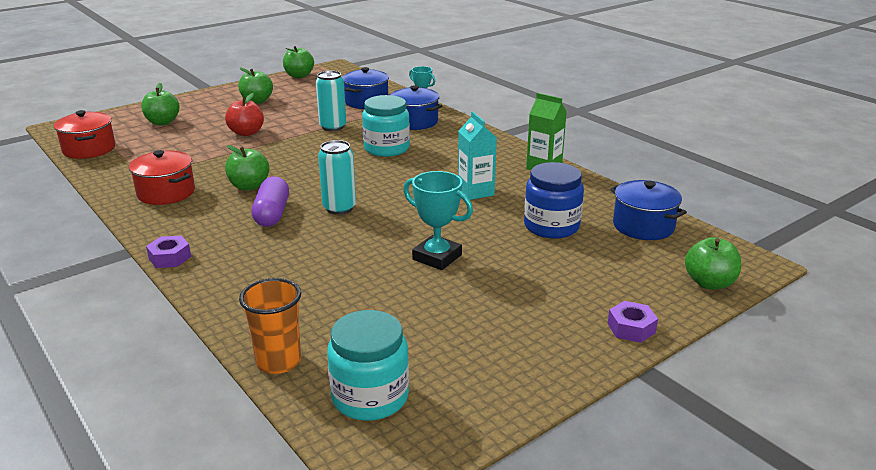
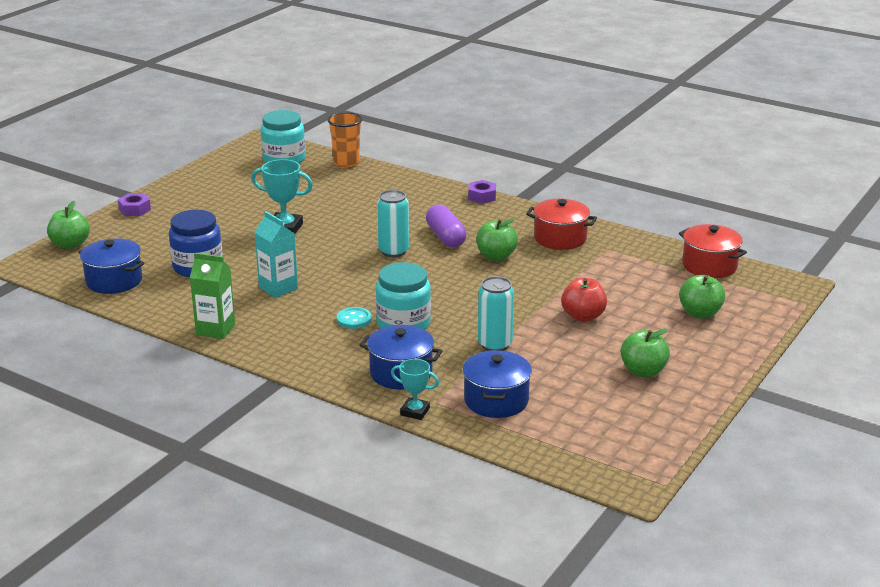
camera: 160 degrees right, 0 degrees up
(299, 76) = (659, 444): green apple -> none
(423, 157) = (354, 319): none -> turquoise button

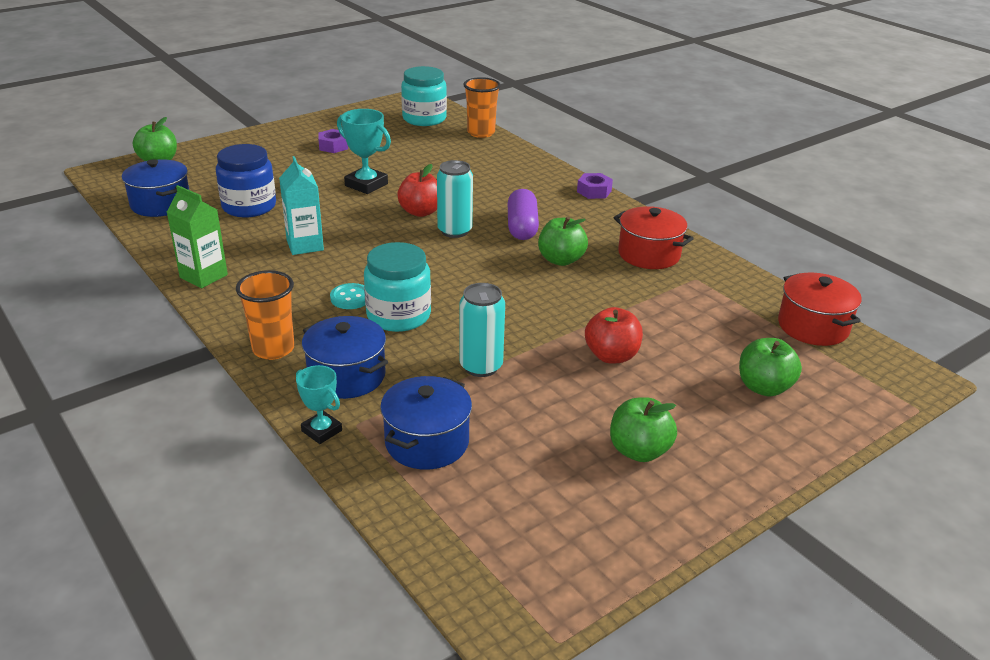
camera: 20 degrees right, 5 degrees up
(135, 209) = (246, 140): purple nut -> purple nut (333, 146)
(327, 368) = (273, 349): none -> orange cup
(352, 242) = (421, 212): none -> red apple

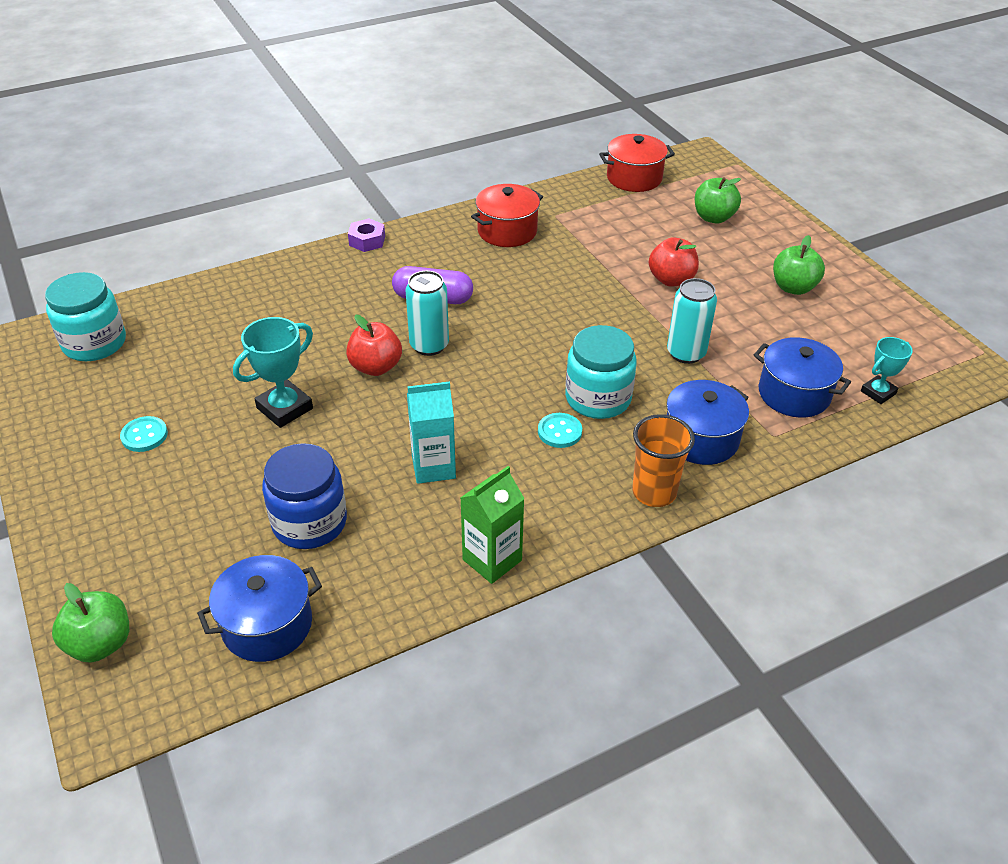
camera: 80 degrees left, 10 degrees up
(321, 431) = (784, 458): turquoise trophy -> turquoise trophy (878, 392)
(333, 146) = (144, 435): purple nut -> turquoise button
(481, 133) = (171, 299): orange cup -> none
(561, 260) = (507, 283): green apple -> none

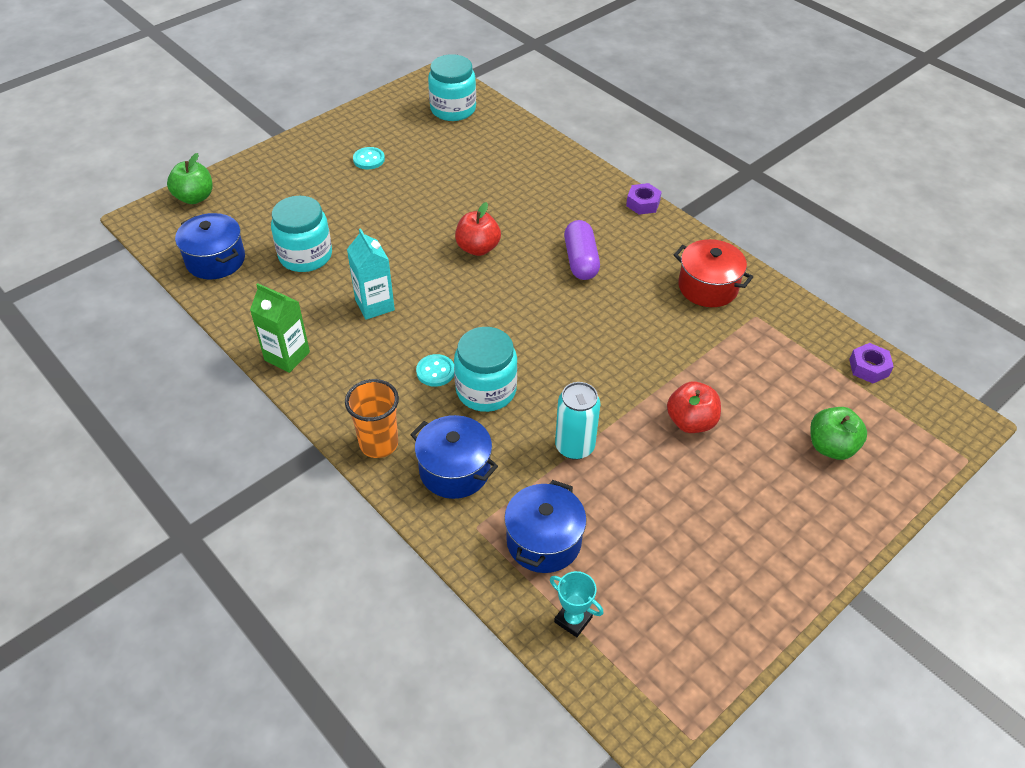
camera: 75 degrees right, 5 degrees up
(284, 408) = (415, 214): turquoise trophy -> none
(309, 522) = (305, 256): blue jar -> turquoise jar
(429, 345) = (516, 272): turquoise can -> none
(634, 178) = (869, 368): red pot -> purple nut
(793, 288) = (730, 532): green apple -> none

